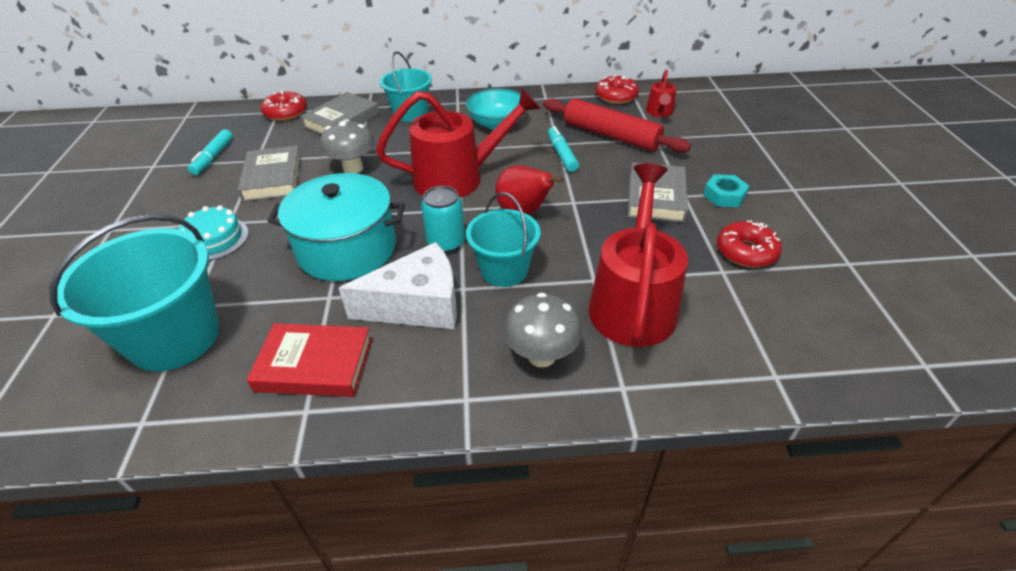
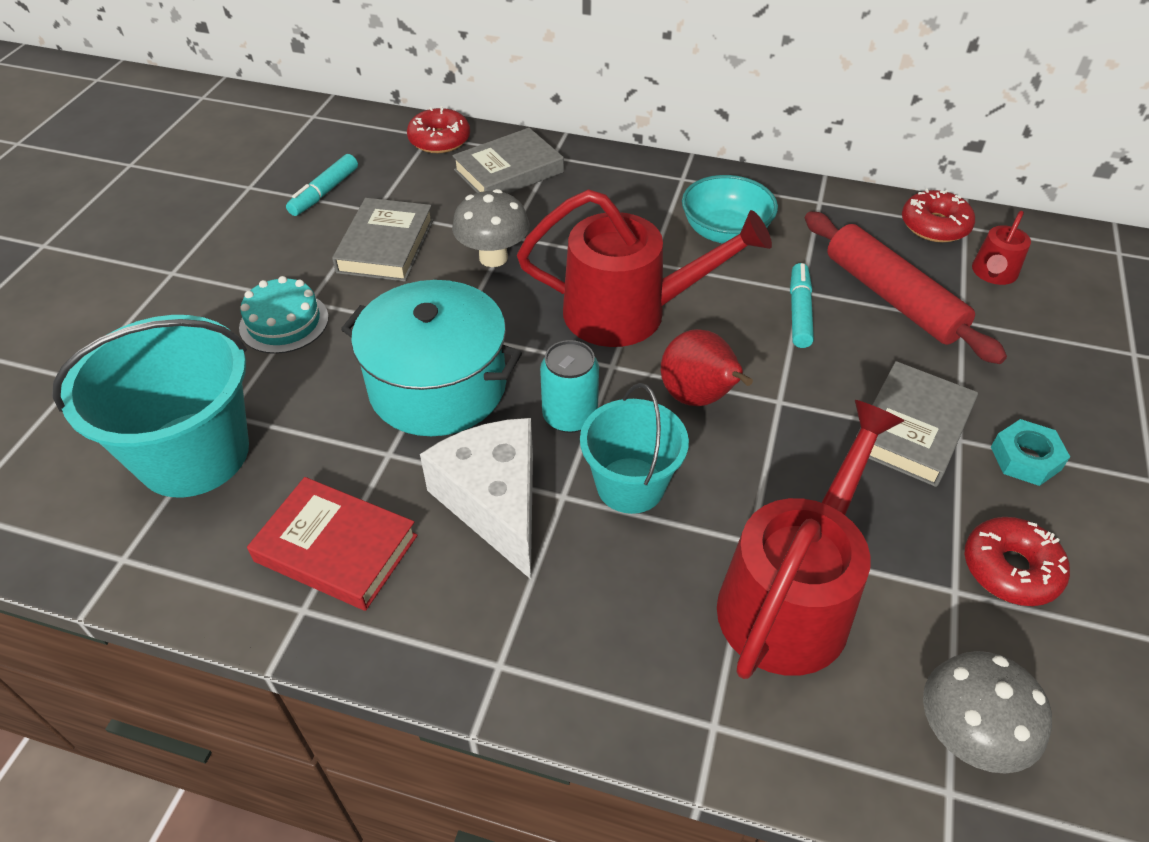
camera: 20 degrees right, 5 degrees up
(410, 113) = (607, 182): turquoise bucket -> none
(418, 305) = (494, 502): white cheese -> white cheese turned 120 degrees counterclockwise
(541, 355) = (624, 636): grey mushroom -> grey mushroom (965, 736)

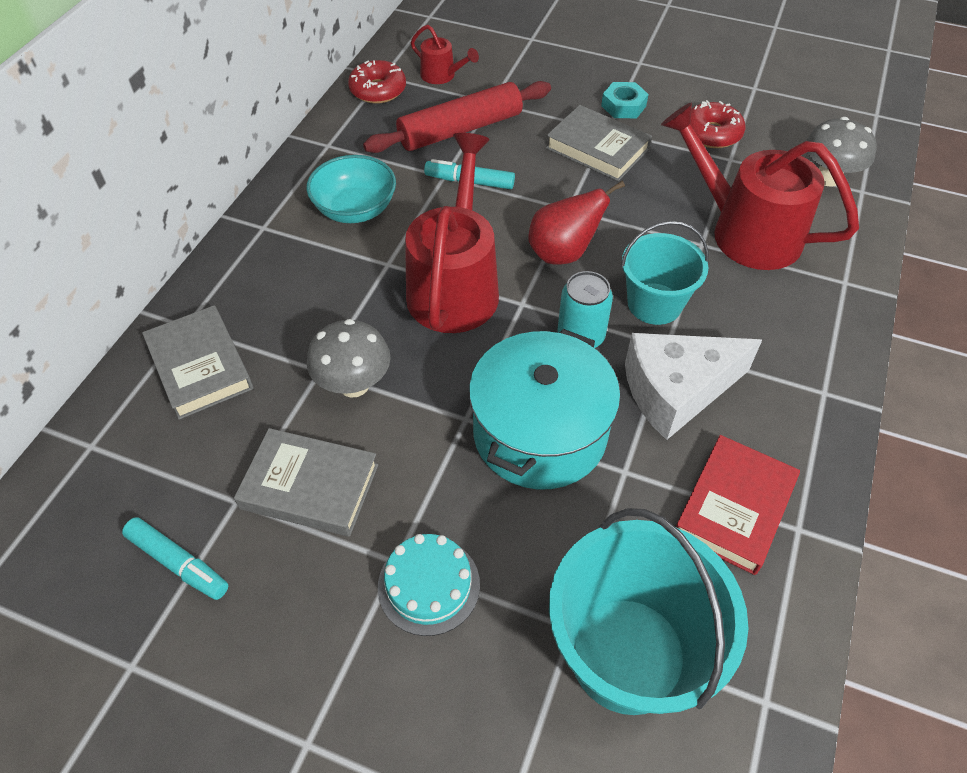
camera: 85 degrees left, 5 degrees up
(439, 140) = (106, 435): red donut -> none

